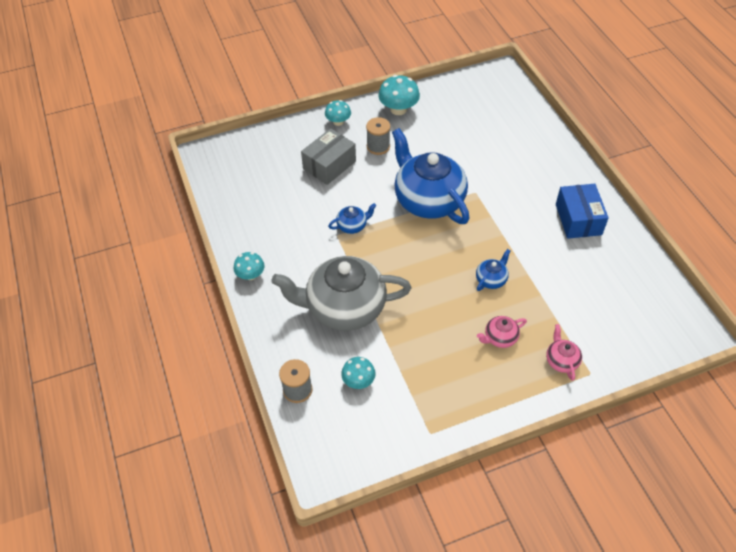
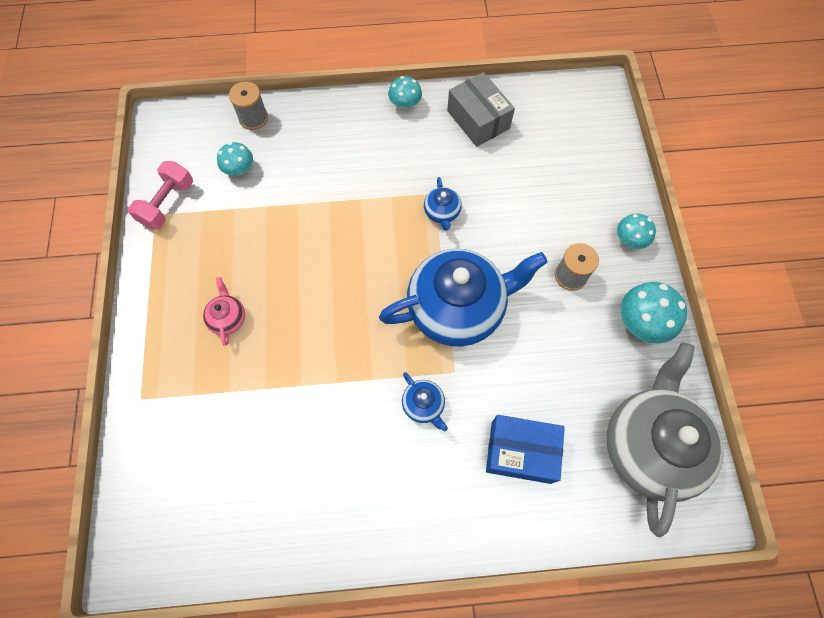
camera: 105 degrees right, 15 degrees up
(329, 165) = (549, 211): grey box -> grey box (478, 120)
(344, 307) = (330, 177): grey teapot -> grey teapot (649, 445)
(415, 427) = (168, 203): none -> pink dumbbell
(491, 279) = (309, 339): blue teapot -> blue teapot (424, 405)
(561, 360) = (170, 373): pink teapot -> none
(578, 219) = (363, 493): blue box -> blue box (521, 452)

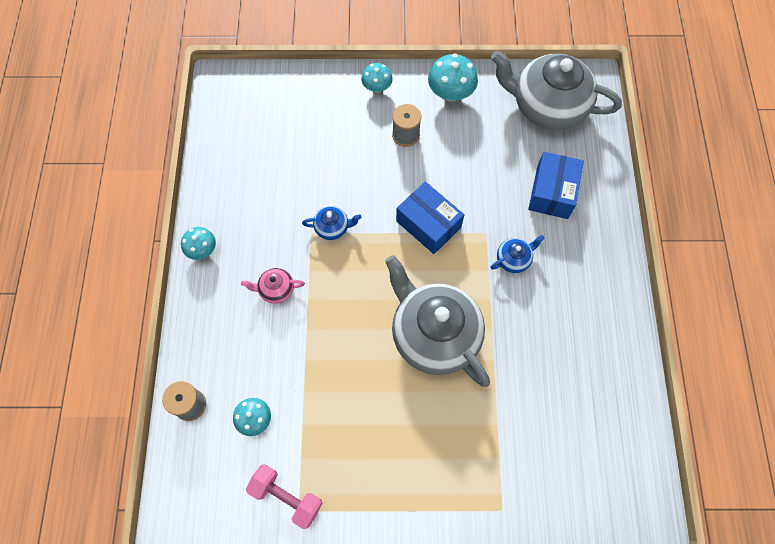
camera: 85 degrees left, 0 degrees up
(228, 318) = (424, 427): pink teapot -> pink teapot (276, 289)
(327, 321) = (434, 334): none -> grey teapot
(458, 307) = (428, 224): blue teapot -> blue box
(478, 120) = (234, 186): grey box -> none

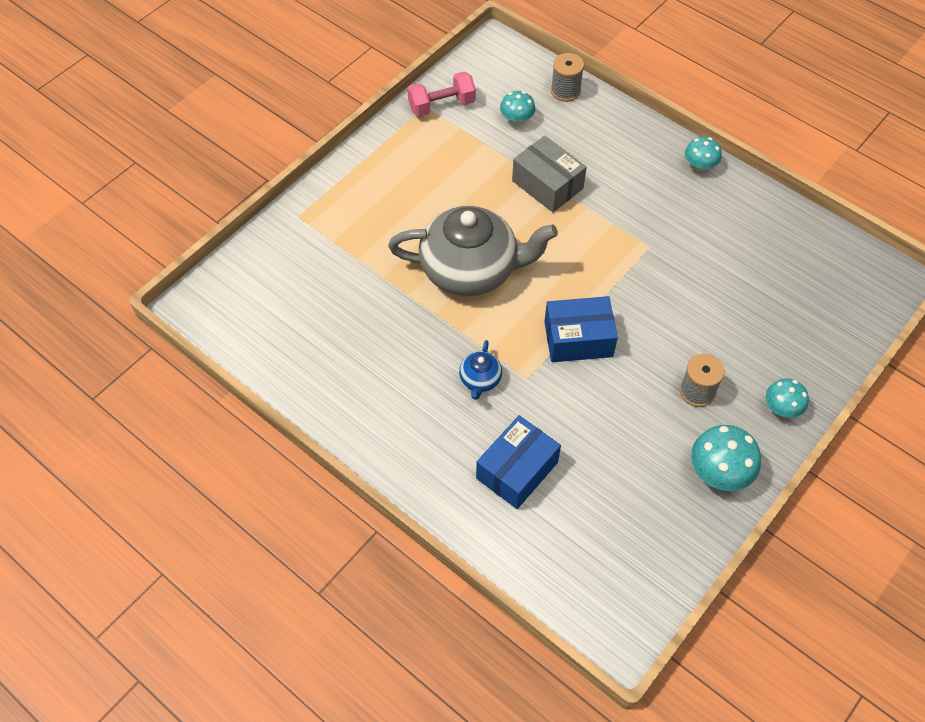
camera: 130 degrees right, 10 degrees down
(276, 289) = (615, 191): pink teapot -> none
(308, 342) = (547, 184): none -> grey box
(332, 227) = (641, 265): blue teapot -> none
(547, 106) = (623, 555): grey teapot -> none
(552, 192) = (517, 470): blue box -> blue box turned 75 degrees clockwise

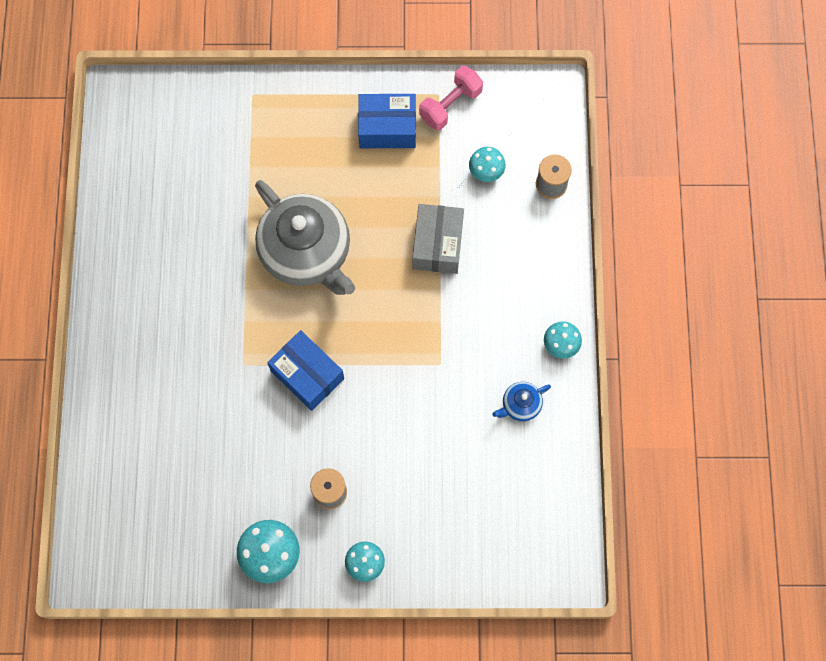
camera: 50 degrees right, 15 degrees up
(442, 105) = (450, 105): pink dumbbell -> pink dumbbell turned 75 degrees counterclockwise
(480, 380) = (215, 333): blue teapot -> blue teapot (520, 405)
(517, 470) = (161, 414): blue box -> blue box (387, 128)

